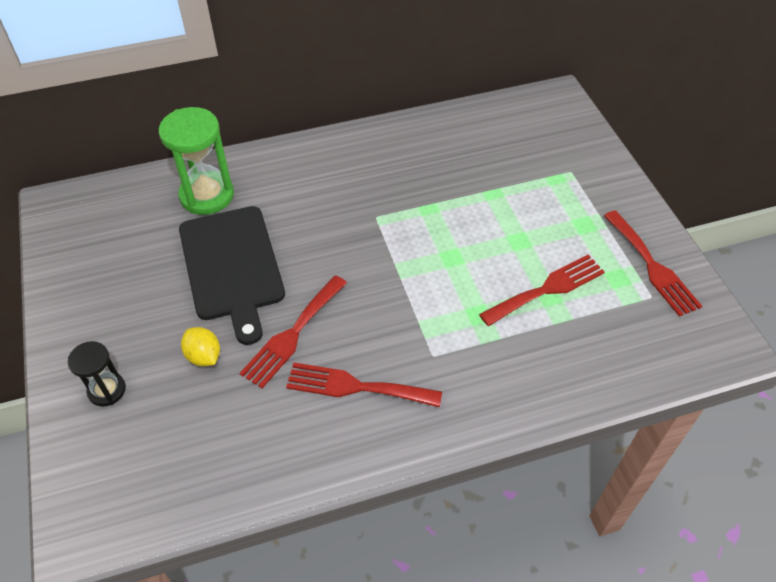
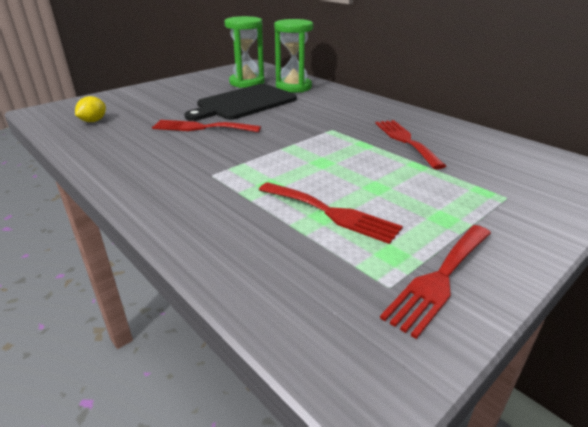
camera: 65 degrees right, 20 degrees down
(107, 390) = (135, 97): black hourglass -> none
(144, 237) = (247, 82): none -> green hourglass
(204, 356) = (170, 111): yellow lemon -> yellow lemon (93, 121)
(356, 386) = (166, 154): red fork -> red fork (405, 141)

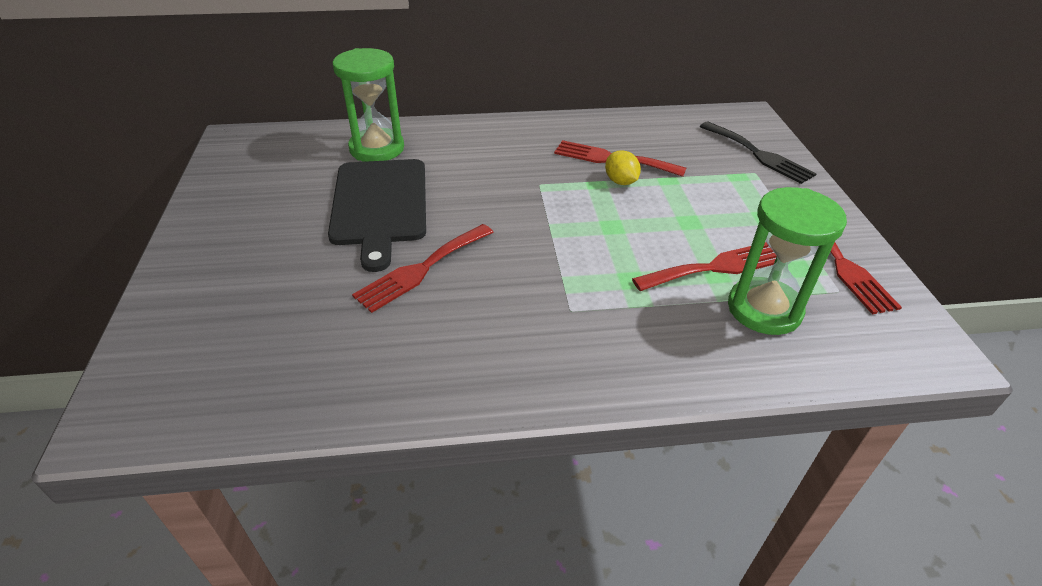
camera: 55 degrees left, 10 degrees up
(93, 121) = (260, 364): yellow lemon -> yellow lemon (620, 181)
(247, 82) = (304, 172): green hourglass -> green hourglass (764, 309)
(541, 192) = (758, 154): none -> black fork

